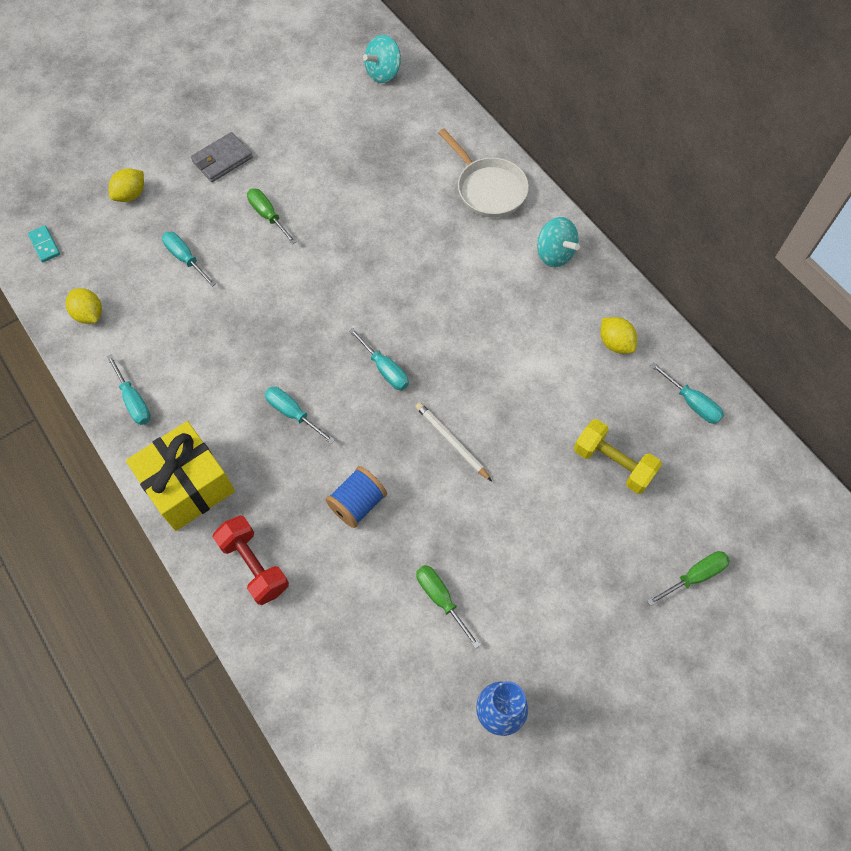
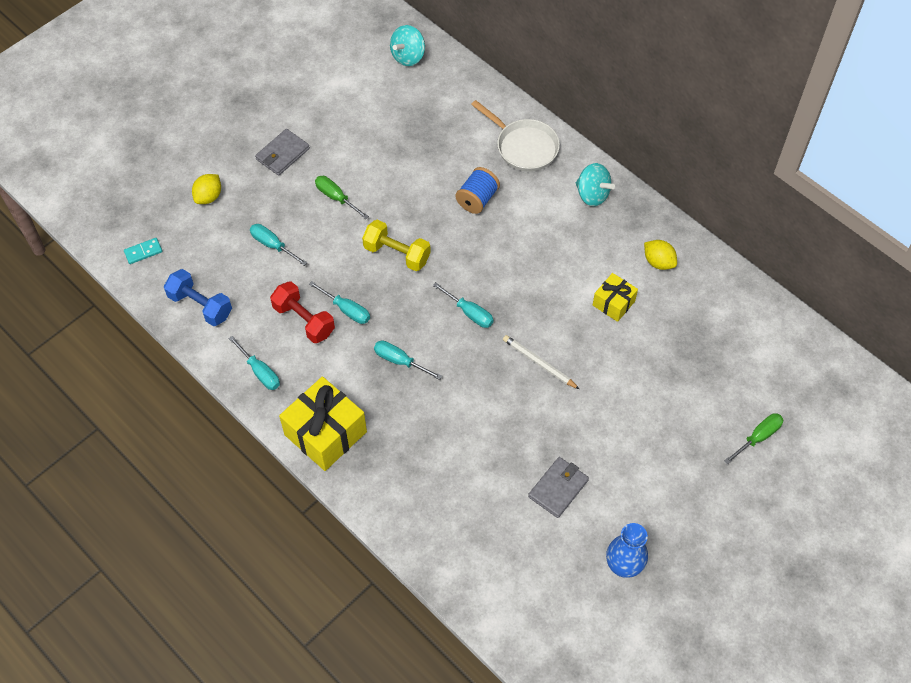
camera: 10 degrees left, 5 degrees down
(45, 245) = (143, 252): turquoise domino -> turquoise domino turned 75 degrees counterclockwise
(89, 314) = (200, 305): yellow lemon -> blue dumbbell
(254, 565) = (398, 487): red dumbbell -> red dumbbell (304, 320)
(357, 503) = (472, 425): blue spool -> blue spool (477, 199)
(441, 599) = (558, 488): green screwdriver -> grey wallet
(553, 384) = (613, 303): none -> yellow gift
(613, 463) = (676, 360): yellow dumbbell -> yellow dumbbell (397, 254)
(691, 402) = (730, 301): turquoise screwdriver -> turquoise screwdriver (346, 309)

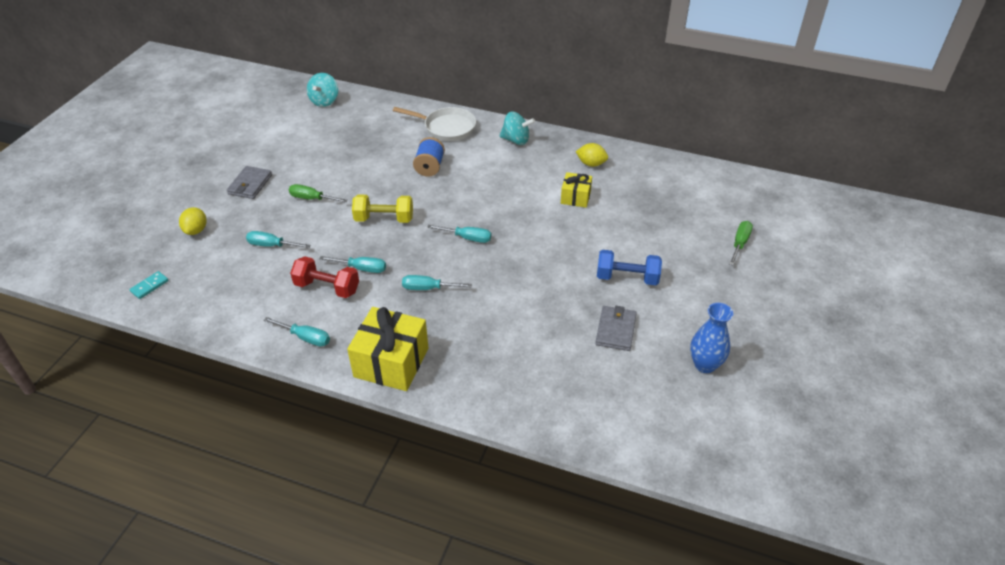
camera: 25 degrees left, 15 degrees down
(200, 305) = (224, 307): blue dumbbell -> blue dumbbell (627, 278)
(539, 363) = (544, 252): white pencil -> none

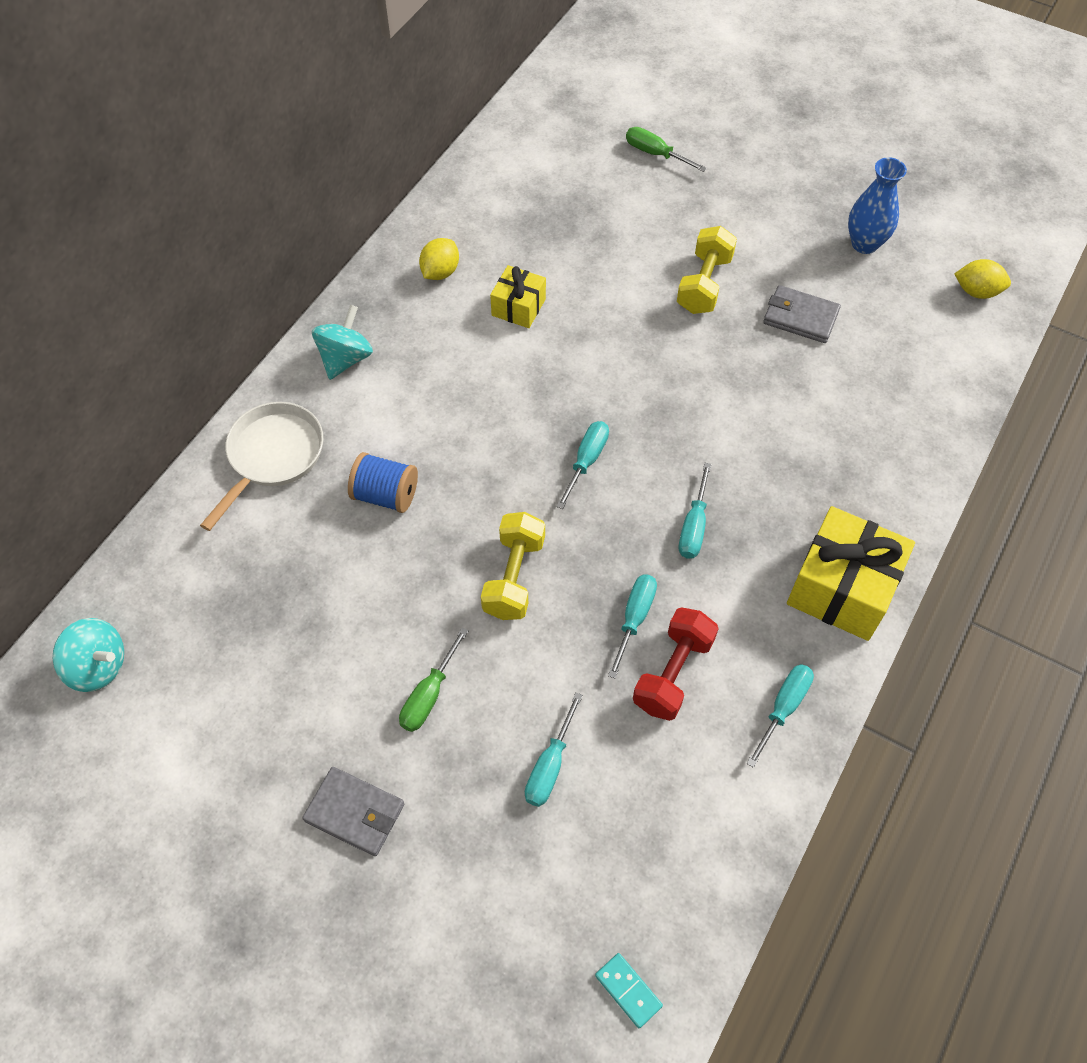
camera: 80 degrees left, 15 degrees up
(196, 230) = (478, 913): yellow lemon -> yellow lemon (976, 291)
(627, 278) = (704, 284): blue dumbbell -> yellow dumbbell

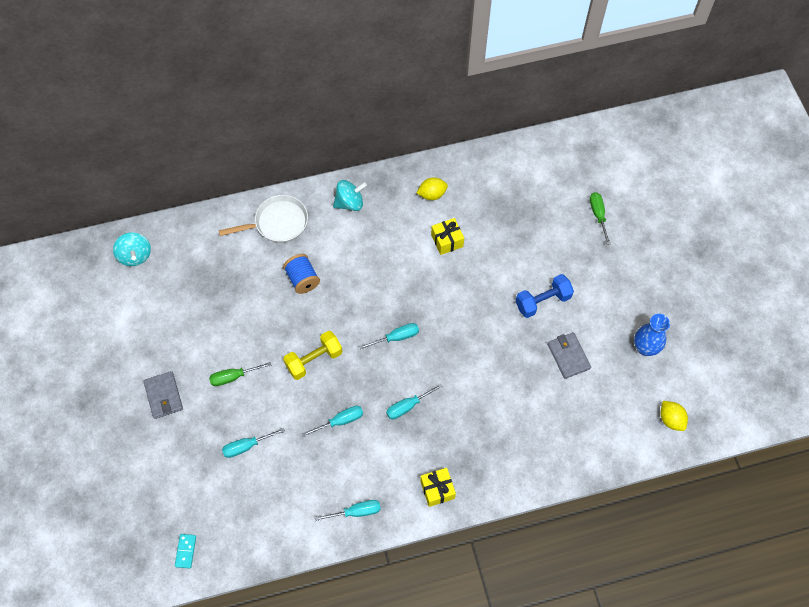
camera: 45 degrees right, 5 degrees up
(673, 673) = (330, 457): red dumbbell -> none
(704, 284) = (542, 301): yellow dumbbell -> blue dumbbell
(842, 588) = (437, 489): yellow gift -> yellow gift, size x0.56

